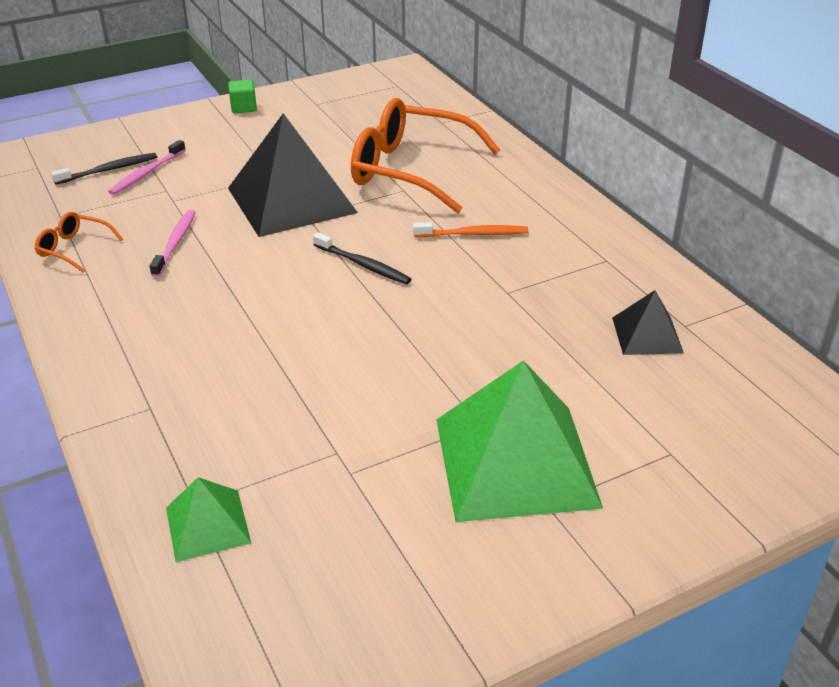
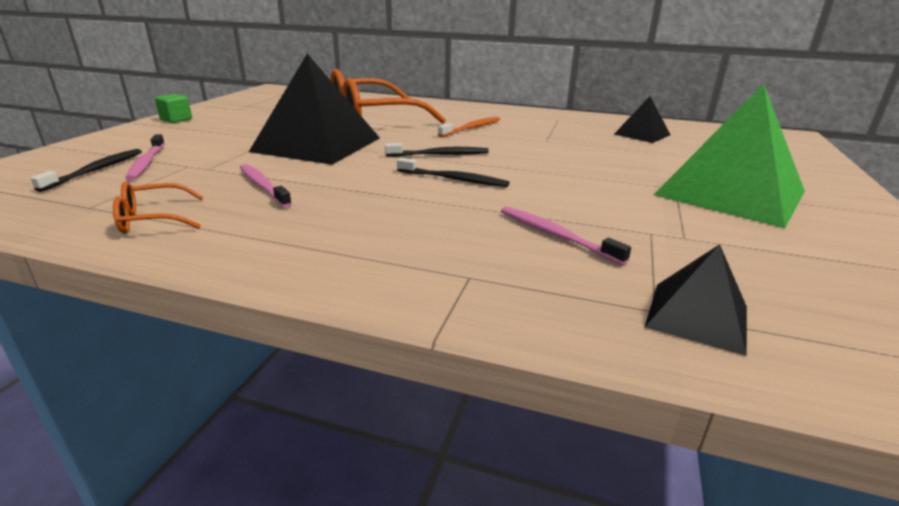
camera: 45 degrees left, 10 degrees down
(207, 525) = (697, 316): green pyramid -> black pyramid
(265, 409) = (555, 235): none -> pink toothbrush
(313, 306) = (454, 179): none -> black toothbrush

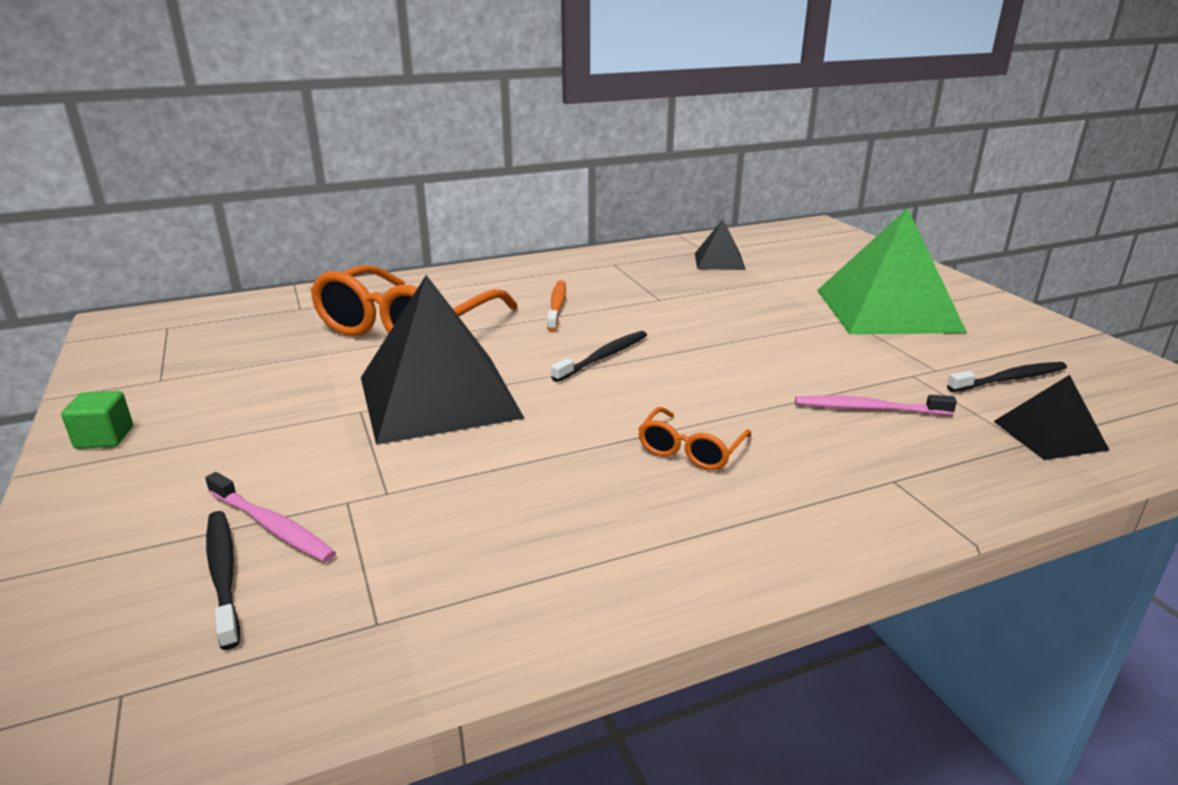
camera: 40 degrees left, 0 degrees up
(152, 219) = (506, 589): orange glasses -> orange glasses (690, 450)
(263, 186) = (519, 482): pink toothbrush -> none
(454, 179) = (682, 384): black toothbrush -> black toothbrush (1010, 379)

